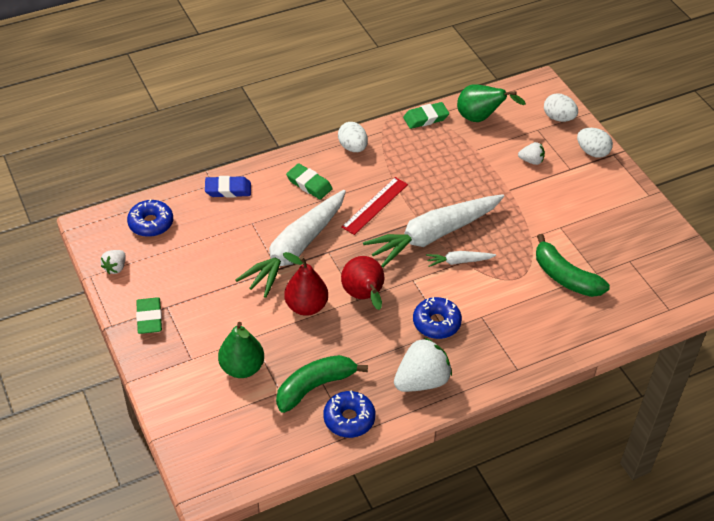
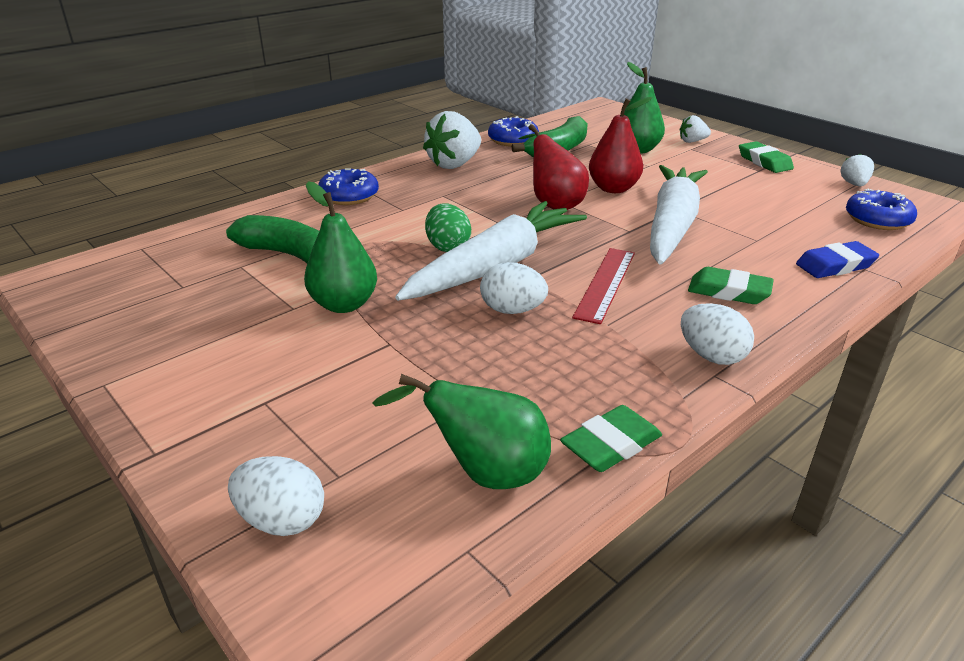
camera: 165 degrees right, 15 degrees down
(436, 323) = (455, 198): blue donut -> blue donut (349, 196)
(459, 261) = (448, 247): white carrot -> green egg
(531, 161) = (349, 400): white strawberry -> white strawberry (692, 141)
(531, 223) = (344, 304): none -> green pear
(592, 152) = (206, 447): white egg -> white egg (512, 310)

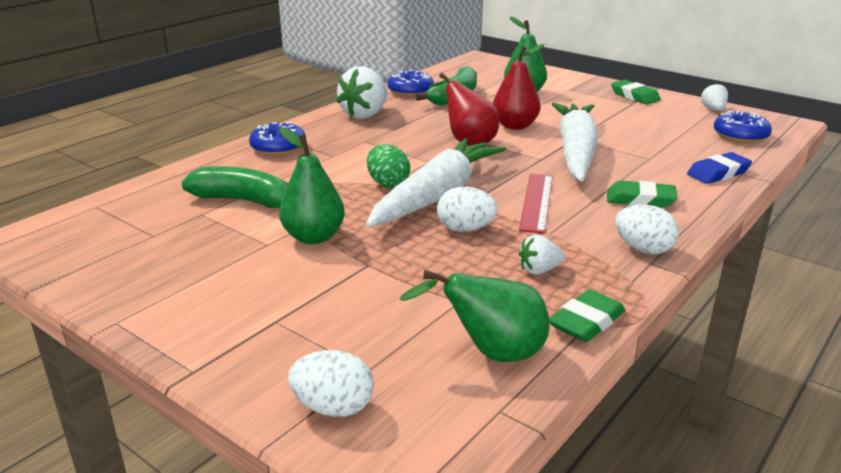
camera: 10 degrees left, 5 degrees down
(692, 141) = (568, 83): white strawberry -> white strawberry (539, 270)

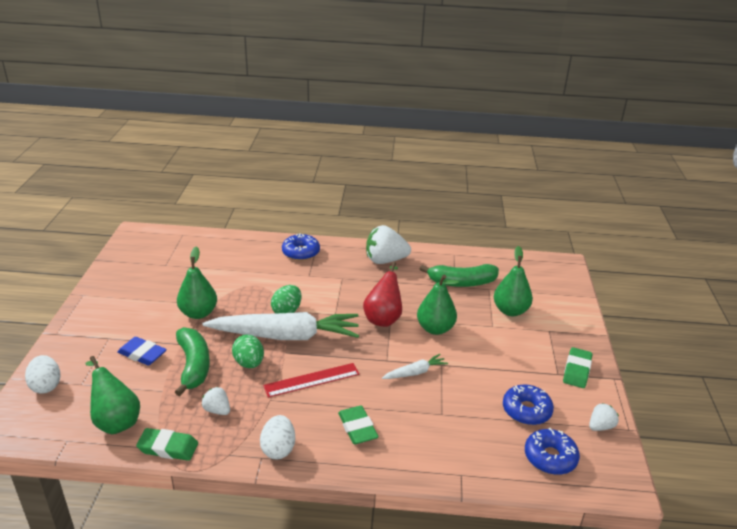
camera: 55 degrees right, 5 degrees up
(245, 201) = (223, 273): green banana -> green banana (193, 366)
(410, 91) = (449, 261): blue donut -> blue donut (526, 410)
(465, 229) = (249, 363): white egg -> green egg
(515, 126) = (435, 329): red pear -> green pear
(575, 152) = (415, 372): white carrot -> white carrot, size x0.43
(718, 173) = (448, 460): blue eraser -> blue eraser (142, 354)

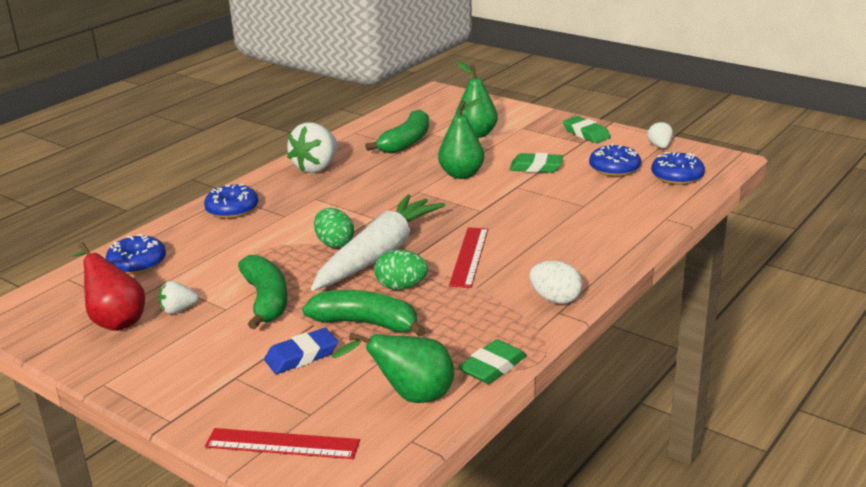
camera: 55 degrees left, 5 degrees down
(46, 385) = (282, 444): white egg -> red ruler
(198, 313) = (266, 300): green pear -> green banana
(212, 248) = (137, 263): none -> blue donut
(217, 410) = (461, 323): white strawberry -> white strawberry (178, 310)
(357, 428) = (564, 250): green eraser -> green eraser (536, 167)
(383, 318) = (413, 194): red pear -> red pear (115, 320)
(415, 372) = (515, 201): white carrot -> none

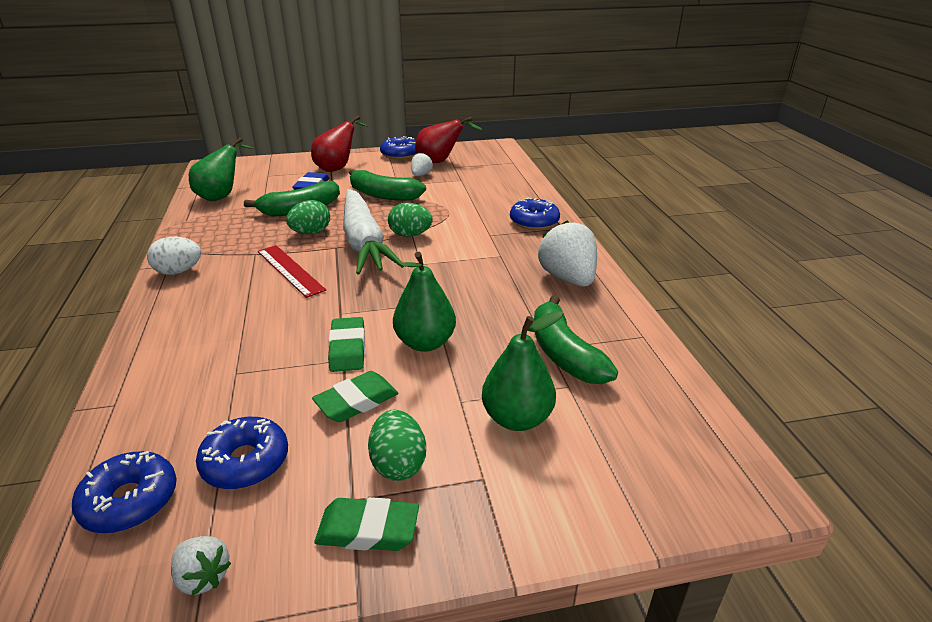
camera: 130 degrees right, 5 degrees up
(137, 263) = (499, 179): blue donut -> blue donut (400, 154)
(220, 377) = (338, 168): none -> red pear
(282, 444) = (263, 165): red ruler -> none
(493, 367) = (186, 222): green eraser -> green eraser (347, 348)
(549, 143) = (398, 464): none -> green egg

